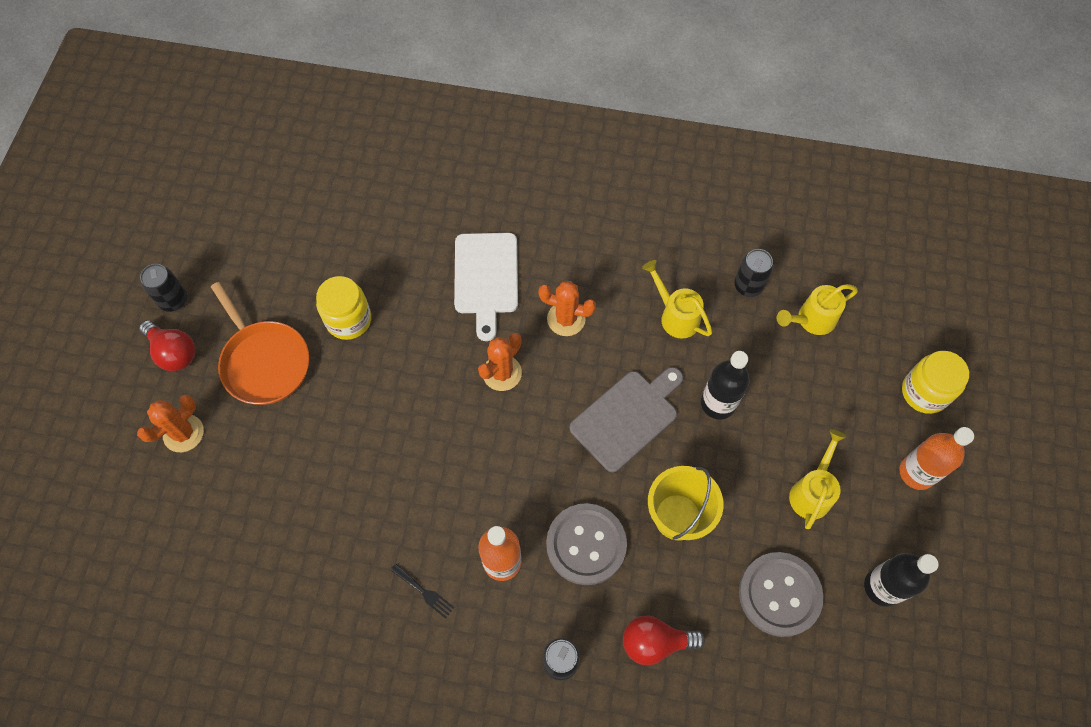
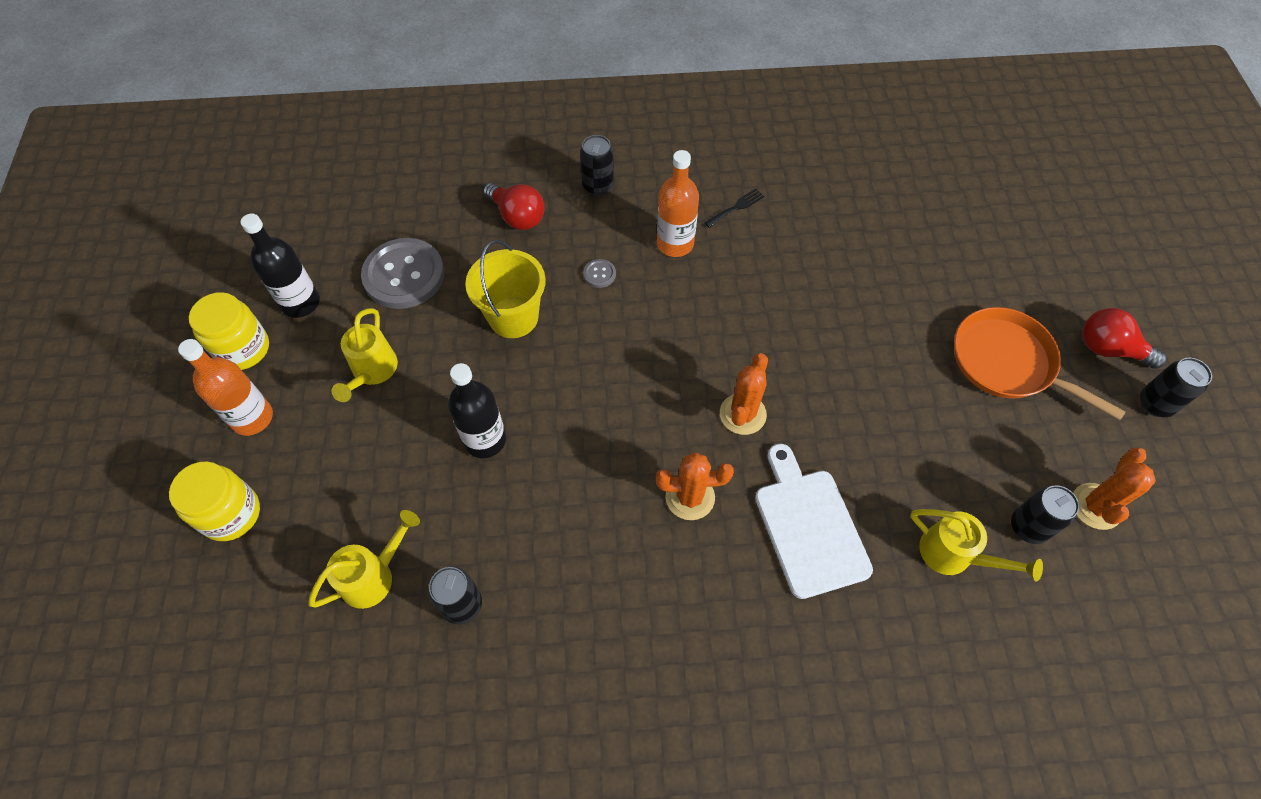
camera: 165 degrees right, 5 degrees down
(183, 433) = (1038, 278): orange cactus -> orange cactus (1096, 506)
(331, 240) = (1028, 527): none -> black can
(348, 320) = (945, 431): yellow jar -> yellow jar (243, 349)
(424, 592) = (736, 207): black fork -> black fork turned 120 degrees clockwise
(586, 544) = (599, 274): grey button -> grey button, size x0.41
(627, 417) = (586, 400): grey cutting board -> none
(655, 642) = (517, 216): red light bulb -> red light bulb turned 60 degrees clockwise
(675, 316) = (553, 536): yellow watering can -> yellow watering can (953, 555)

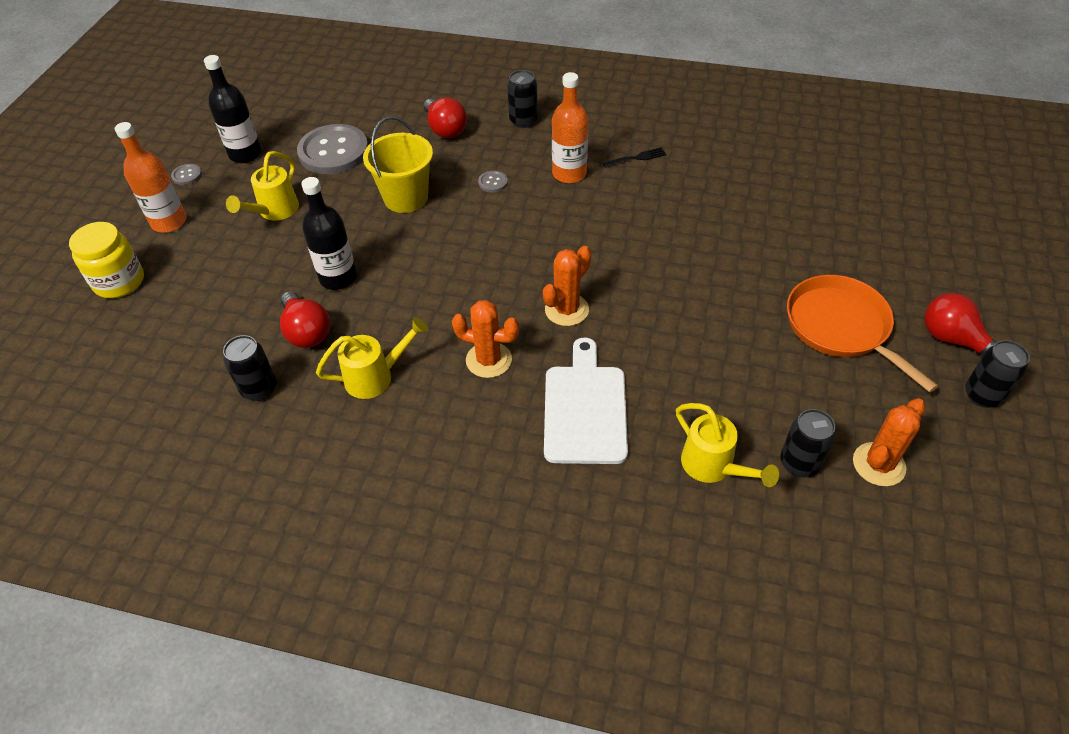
camera: 20 degrees right, 10 degrees down
(243, 349) = (187, 175): yellow jar -> grey button
(373, 576) = (201, 351): yellow watering can -> yellow watering can (375, 377)
(481, 518) = (306, 332): none -> red light bulb

